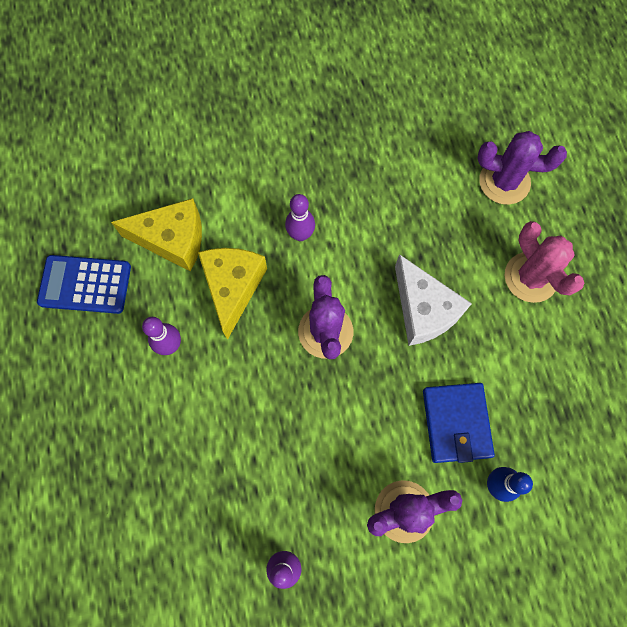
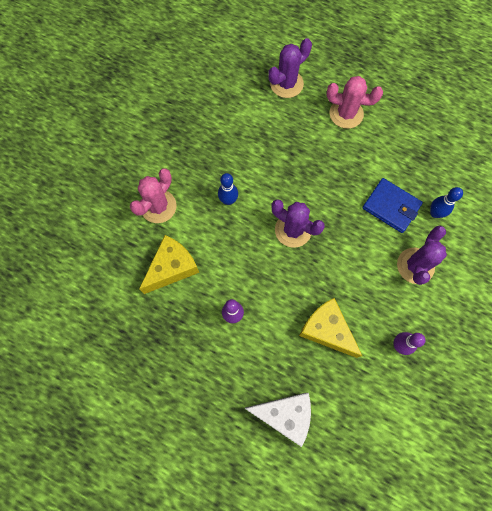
camera: 50 degrees left, 0 degrees up
(85, 285) = (156, 335): blue calculator -> none
(230, 170) = (158, 206): none -> pink cactus
(233, 288) = (228, 257): yellow cheese -> yellow cheese (326, 330)
(300, 234) = (228, 200): purple bowling pin -> blue bowling pin
(423, 310) = (321, 175): white cheese -> white cheese (285, 415)

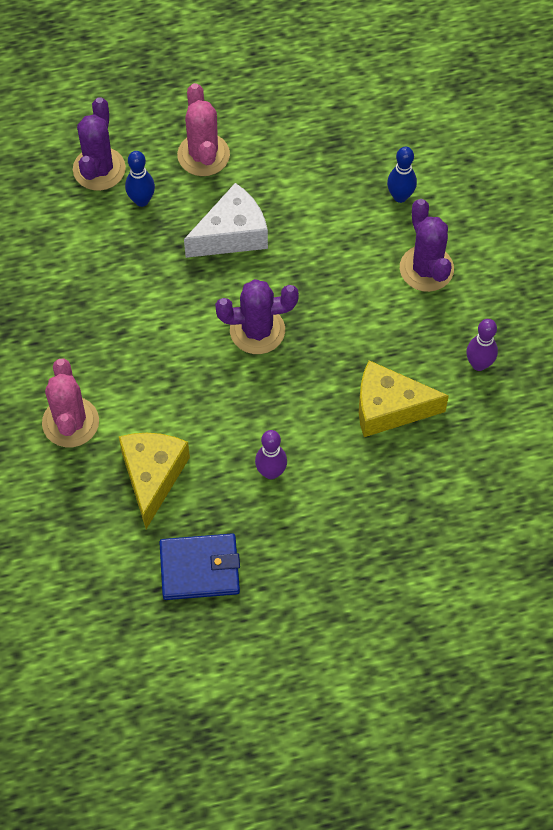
camera: 40 degrees left, 10 degrees down
(228, 200) = (151, 353): blue bowling pin -> blue bowling pin (141, 200)
(285, 415) = (420, 528): white cheese -> white cheese (232, 234)
(346, 114) = (203, 155): pink cactus -> pink cactus turned 75 degrees counterclockwise
(391, 206) = (346, 224): blue wallet -> blue wallet (199, 568)

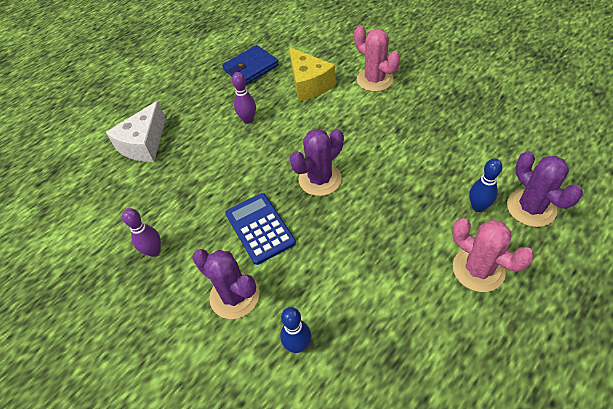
camera: 150 degrees right, 10 degrees down
(232, 234) = (395, 225): white cheese -> white cheese (144, 144)
(359, 318) = (259, 228): none -> blue calculator
(389, 408) = (201, 188): yellow cheese -> none

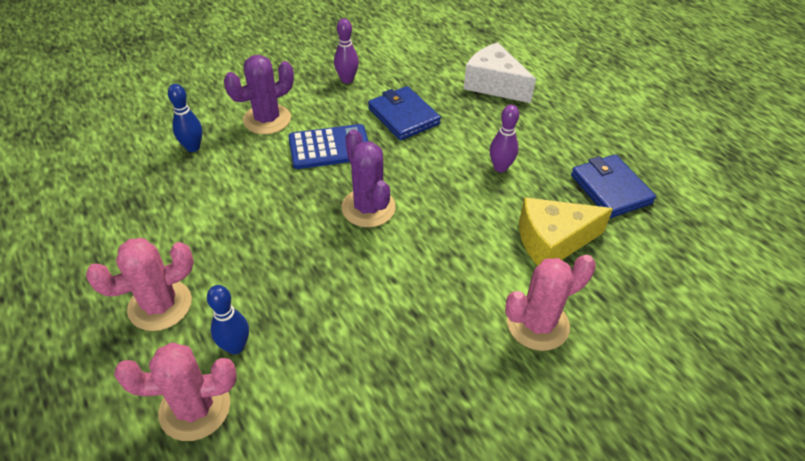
camera: 100 degrees right, 5 degrees down
(202, 190) = (403, 116): none -> blue wallet
(531, 208) = (195, 408): purple cactus -> pink cactus

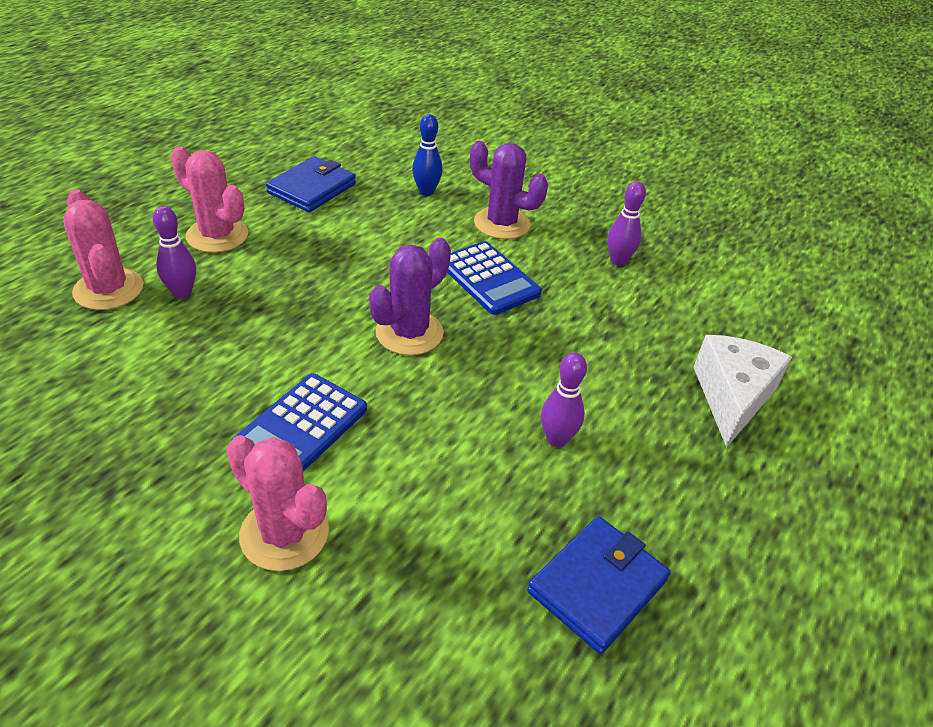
camera: 65 degrees right, 5 degrees down
(235, 346) = (182, 293): blue bowling pin -> purple bowling pin
(403, 116) = (589, 323): blue wallet -> blue wallet (312, 188)
(442, 294) = (301, 427): none -> blue calculator
(552, 241) = (442, 525): yellow cheese -> none

